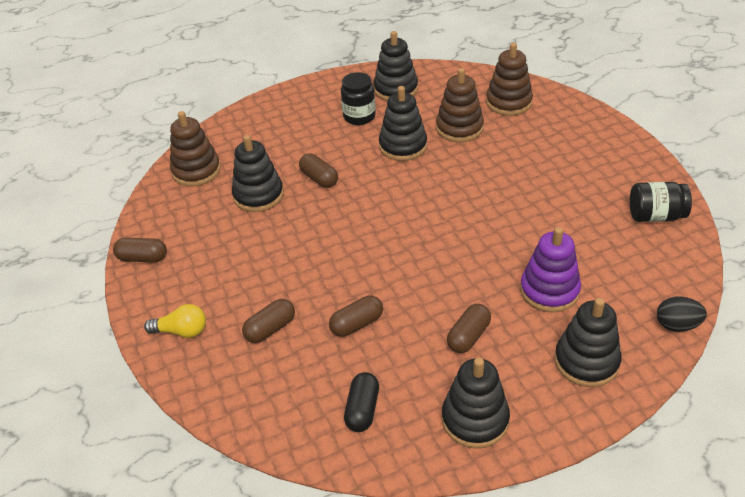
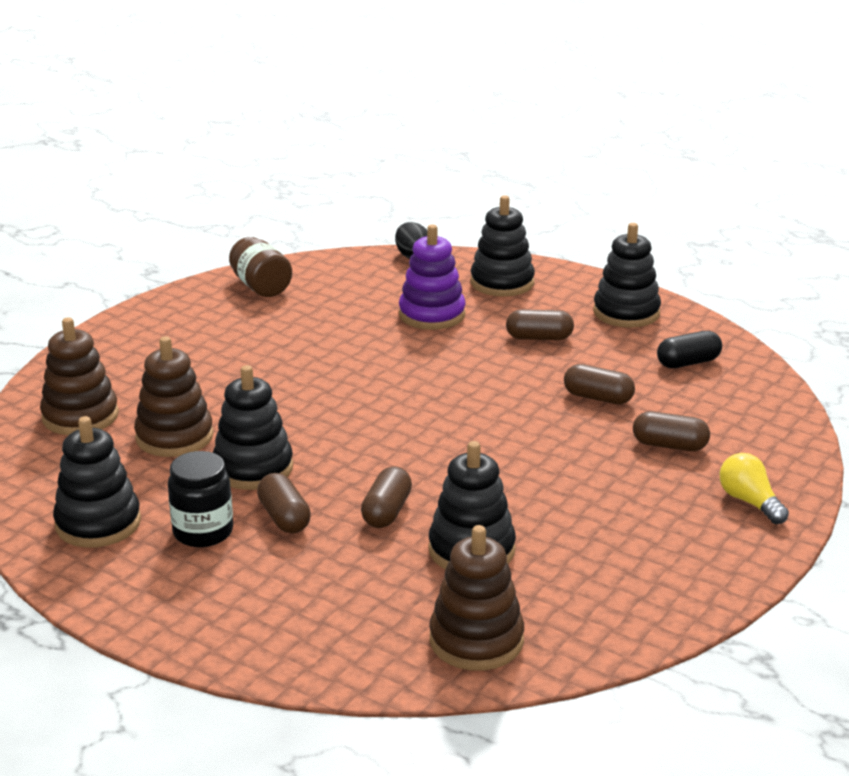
camera: 125 degrees left, 15 degrees down
(142, 258) = (693, 594): brown capsule -> brown capsule (284, 518)
(655, 216) = (261, 287): black jar -> brown jar

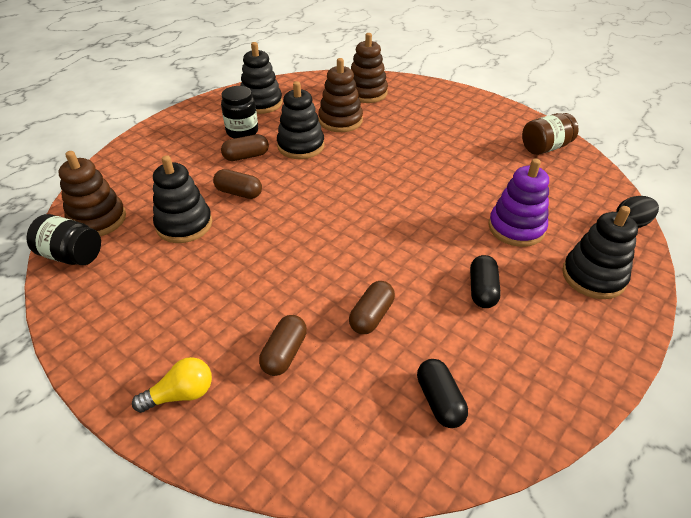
camera: 95 degrees right, 15 degrees up
(539, 338) = (482, 290): brown capsule -> black capsule
(565, 644) = (71, 255): none -> black jar
(626, 312) = (549, 366): black stacking toy -> none

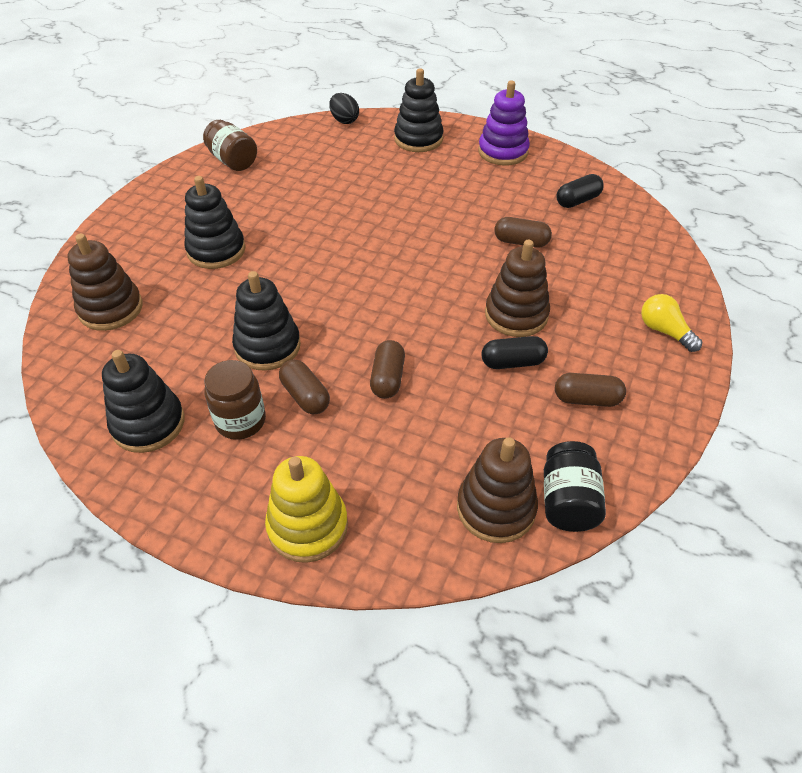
camera: 105 degrees left, 5 degrees up
(150, 147) = (307, 526): none -> yellow stacking toy
(184, 224) = (466, 410): black stacking toy -> black stacking toy (216, 250)
(242, 131) = (240, 421): black jar -> brown jar
(284, 353) = (588, 282): brown capsule -> brown capsule (587, 399)
(340, 121) = (195, 321): brown stacking toy -> brown stacking toy (516, 315)
(482, 290) = (460, 189): black capsule -> black capsule (512, 362)
(516, 228) = (373, 175): purple stacking toy -> purple stacking toy (503, 152)

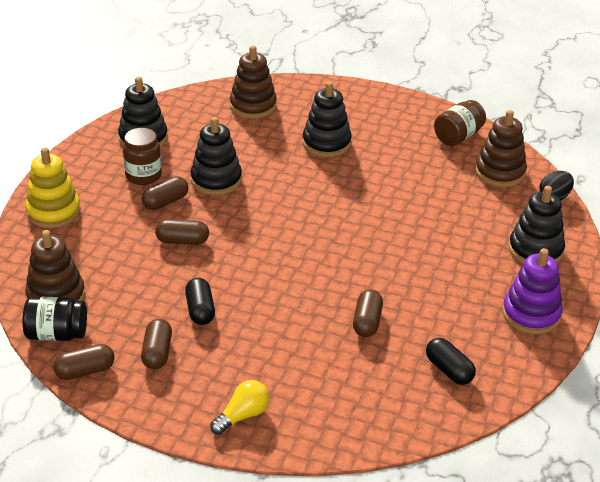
camera: 85 degrees right, 10 degrees down
(516, 315) = (259, 314): brown stacking toy -> brown stacking toy (500, 172)
(628, 466) = (85, 371): none -> brown capsule

